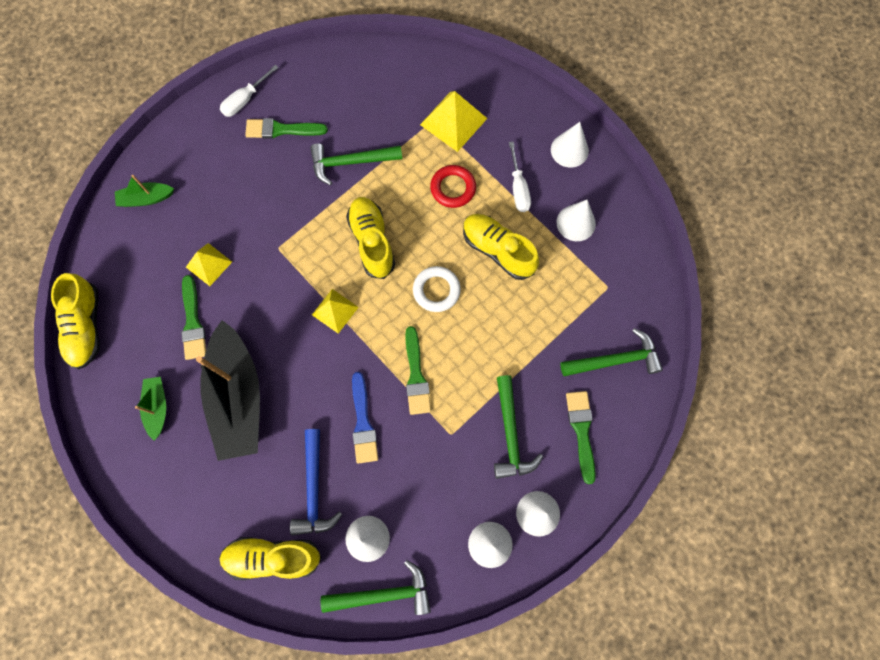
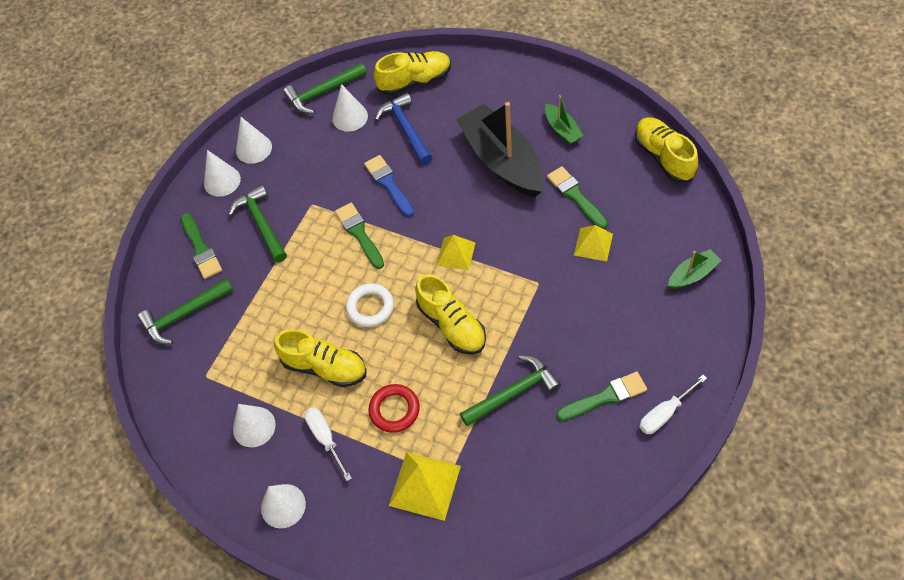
camera: 165 degrees right, 15 degrees down
(245, 100) = (665, 413): white screwdriver -> white screwdriver turned 150 degrees counterclockwise

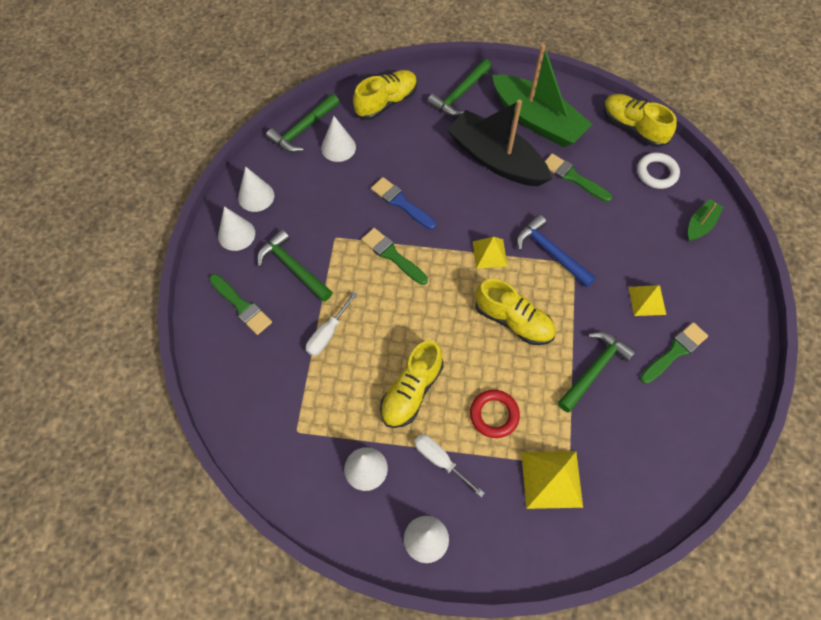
camera: 25 degrees left, 5 degrees up
(184, 315) = (250, 376): green hammer -> green hammer (460, 94)
(325, 367) = (411, 391): yellow shoe -> yellow shoe turned 120 degrees clockwise
(370, 307) = (431, 323): white ring -> white ring (656, 173)
(406, 129) = (396, 148): blue hammer -> blue hammer (551, 252)
(562, 129) = (537, 120): green boat -> green boat, size x2.18
(593, 244) = (606, 217): yellow pyramid -> yellow pyramid (647, 300)
(665, 413) = (730, 353): white screwdriver -> white screwdriver (327, 333)

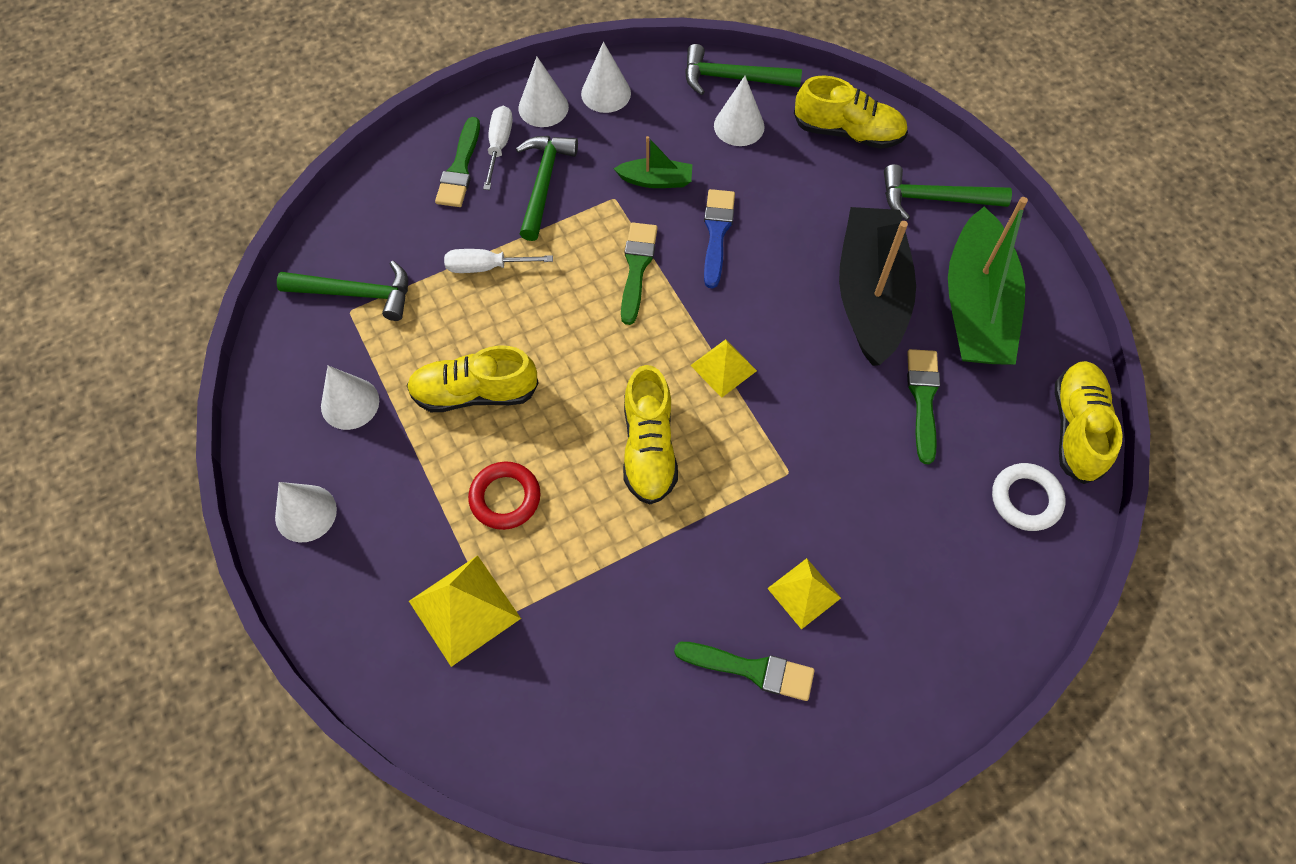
camera: 55 degrees right, 0 degrees up
(440, 461) = (408, 474): white screwdriver -> white screwdriver (499, 146)
(551, 252) = (782, 436): blue hammer -> none
(594, 369) = (649, 580): green hammer -> green hammer (355, 293)
(700, 225) = (987, 602): green boat -> green boat (656, 180)

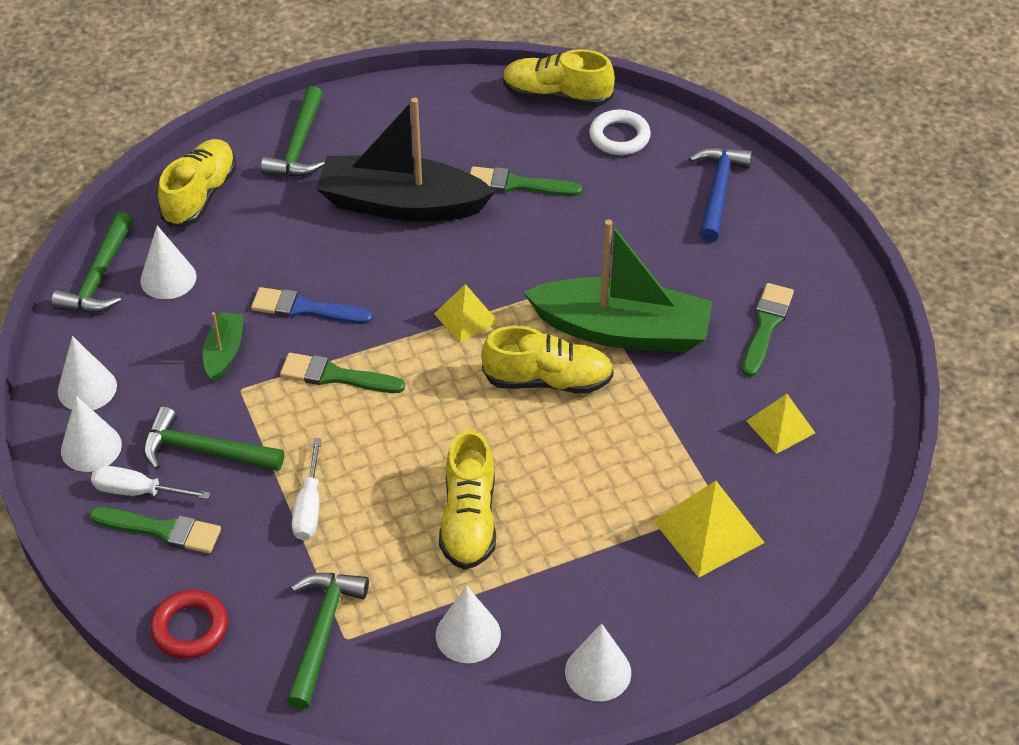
camera: 85 degrees left, 15 degrees down
(505, 498) = (592, 496): red ring -> red ring (190, 628)
(804, 593) = (698, 285): yellow pyramid -> yellow pyramid (780, 426)
(959, 613) = (718, 192): none -> blue hammer
(976, 306) = (426, 136): green boat -> green boat (622, 331)

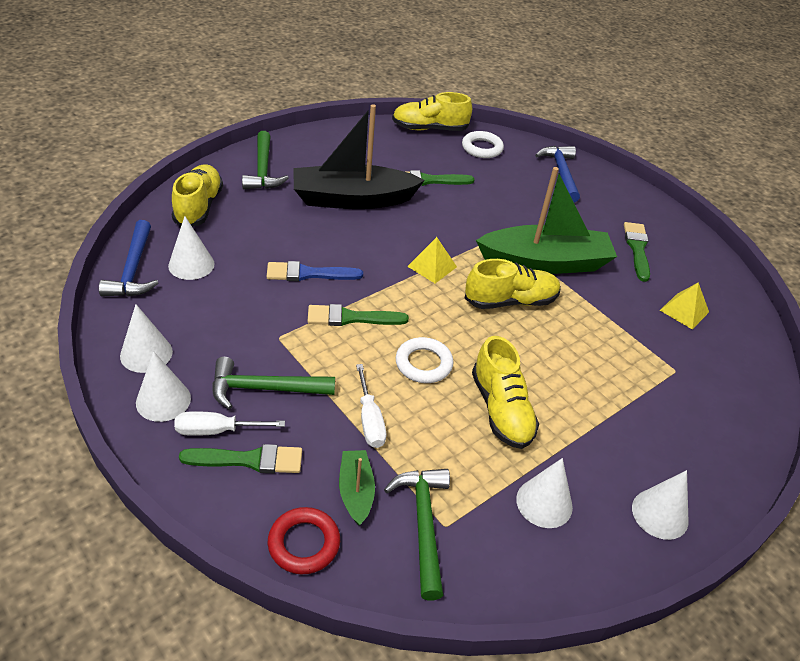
camera: 20 degrees left, 5 degrees down
(99, 277) = (133, 269): green hammer -> blue hammer
(224, 352) = (255, 312): green boat -> green boat (356, 491)
(400, 448) = (423, 364): none -> white ring
(708, 531) = (678, 390): yellow pyramid -> none

